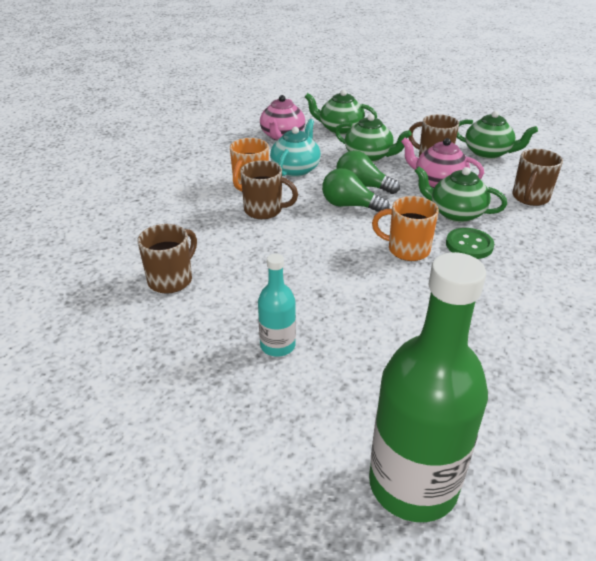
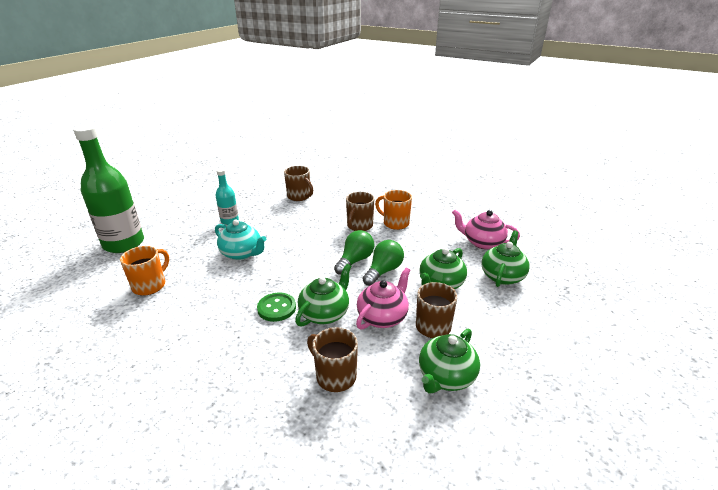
camera: 100 degrees right, 5 degrees down
(296, 169) = (418, 243): turquoise teapot -> turquoise teapot (242, 253)
(407, 250) = (286, 276): orange mug -> orange mug (150, 285)

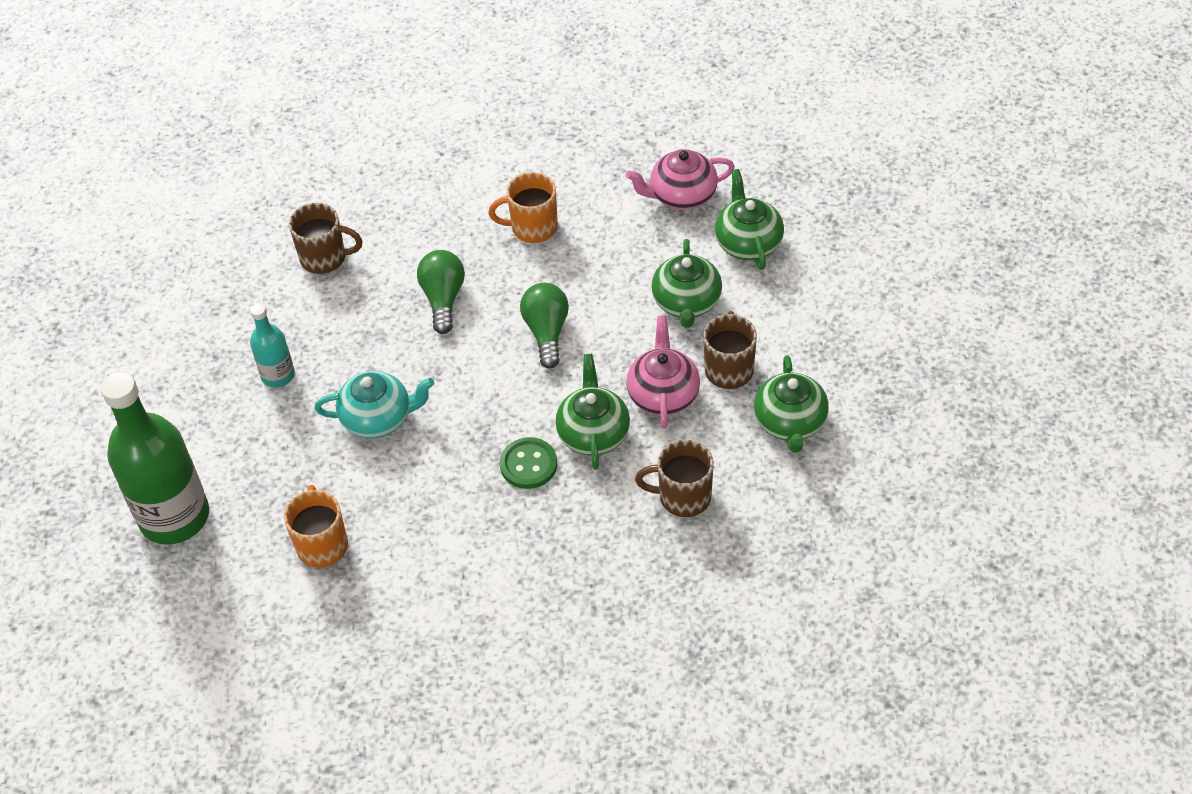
camera: 35 degrees left, 20 degrees up
(359, 226) = (487, 265): brown mug -> none
(383, 271) = (600, 326): green light bulb -> green light bulb (443, 299)

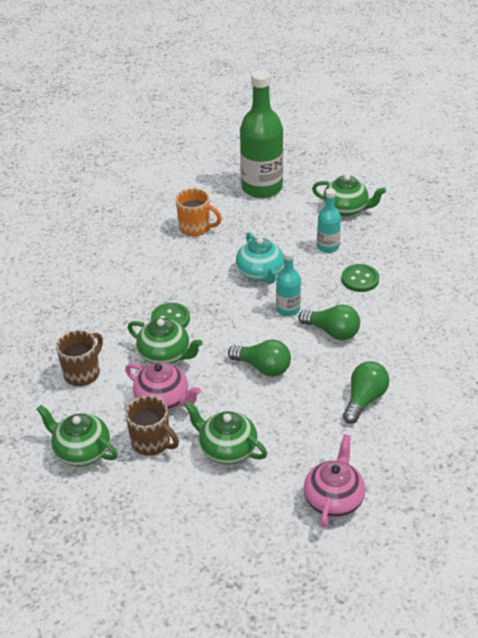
camera: 120 degrees right, 10 degrees down
(325, 258) = (411, 293): brown mug -> none
(327, 315) = (360, 279): none -> green button
(378, 418) = (260, 273): turquoise teapot -> turquoise teapot turned 45 degrees counterclockwise
(430, 357) = (288, 309): none -> turquoise bottle
(532, 228) = (364, 399): orange mug -> green light bulb
(748, 243) = (253, 515): green teapot -> green teapot (346, 209)

